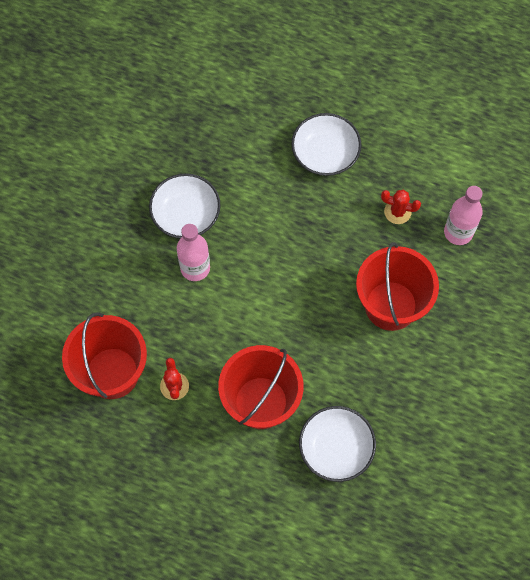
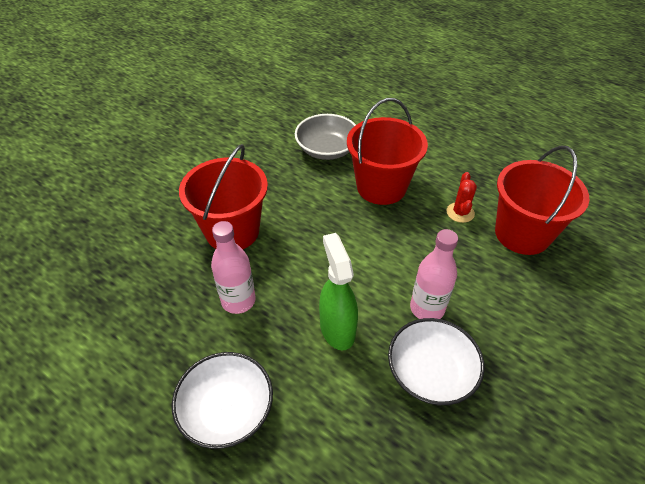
camera: 165 degrees left, 20 degrees down
(265, 232) = (337, 329): none -> green spray bottle
(336, 448) = (327, 149): white bowl -> grey bowl
(397, 212) = (176, 315): red cactus -> none
(458, 232) = (125, 279): pink bottle -> pink bottle (238, 300)

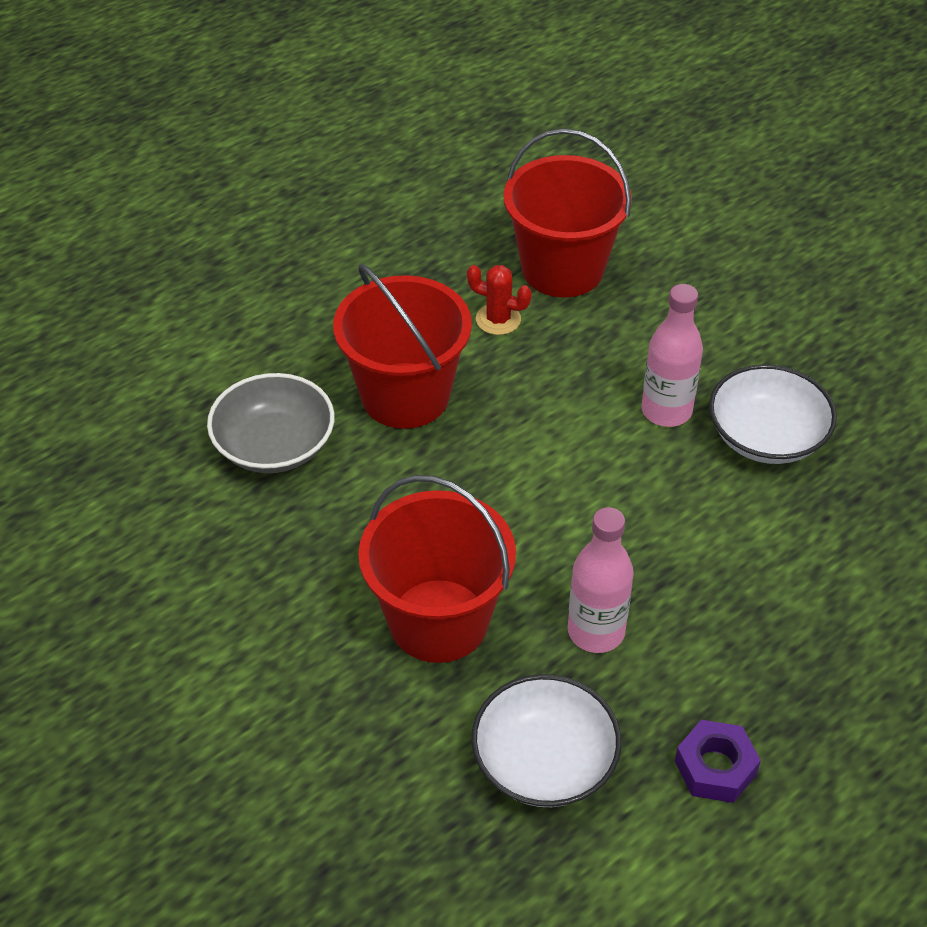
camera: 75 degrees left, 0 degrees up
(147, 378) = (715, 767): none -> purple nut
(227, 409) = (783, 670): white bowl -> white bowl (544, 762)
(337, 329) = (677, 518): green spray bottle -> none

